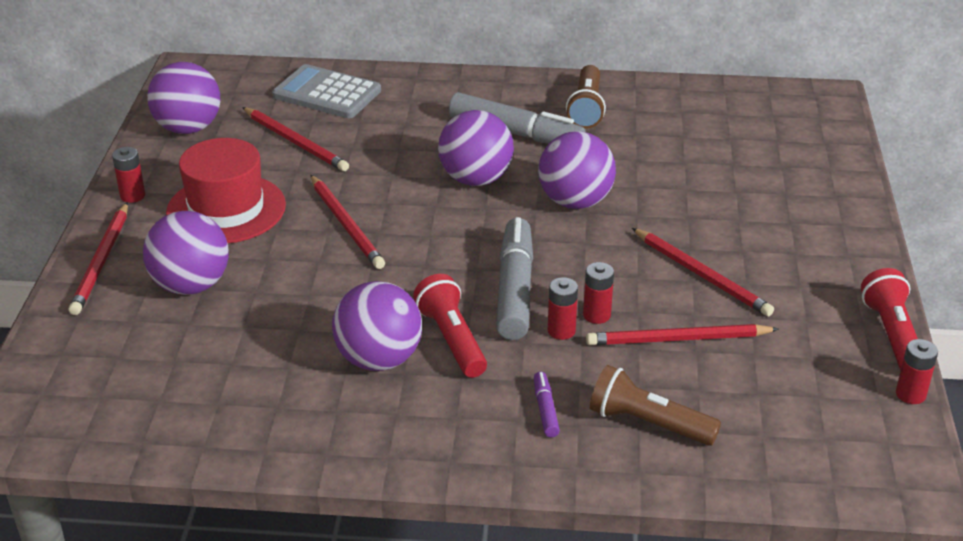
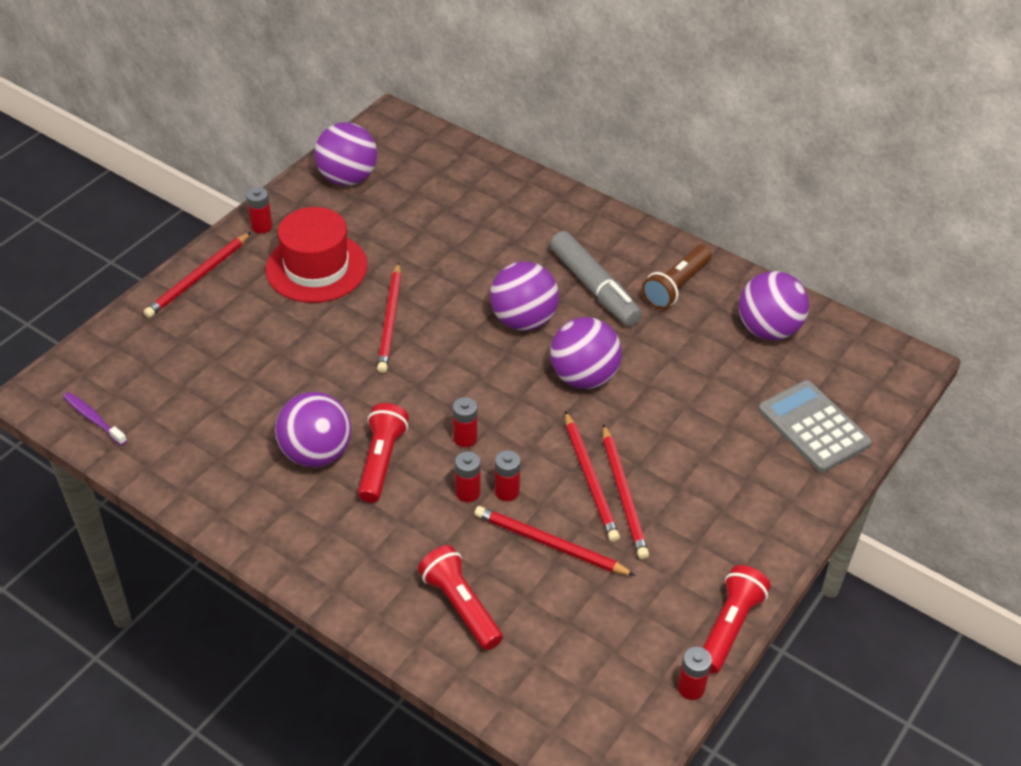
camera: 30 degrees right, 10 degrees up
(96, 428) = (93, 419): none -> purple toothbrush
(191, 285) = (241, 326): purple ball -> purple ball (768, 329)
(295, 142) = (415, 224): red pencil -> red pencil (590, 479)
(327, 93) = (477, 185): grey calculator -> grey calculator (813, 427)
(514, 289) = (465, 438): grey marker -> red battery
(545, 410) = (396, 555): purple marker -> none
(648, 423) = (461, 606): brown flashlight -> red flashlight

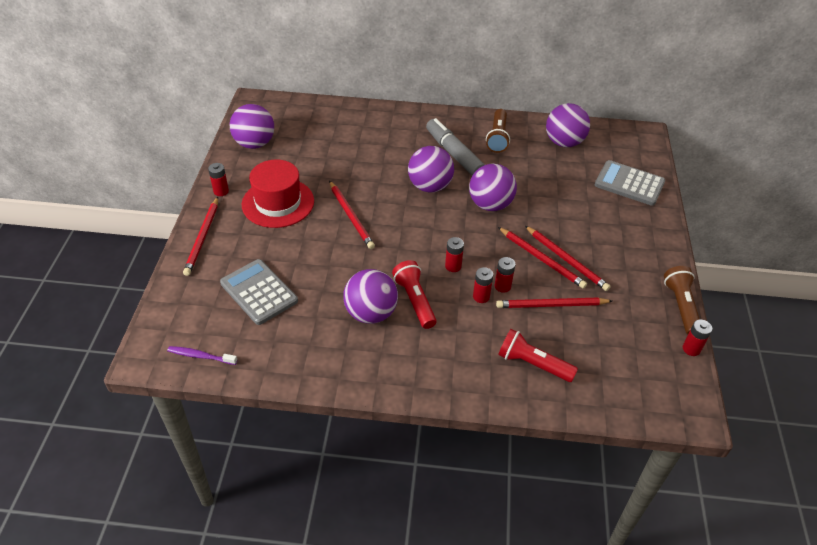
camera: 30 degrees left, 0 degrees up
(210, 371) = (259, 292): none -> grey calculator
(594, 287) = (454, 154): grey marker -> grey marker turned 150 degrees counterclockwise
(729, 627) = (681, 306): red flashlight -> brown flashlight

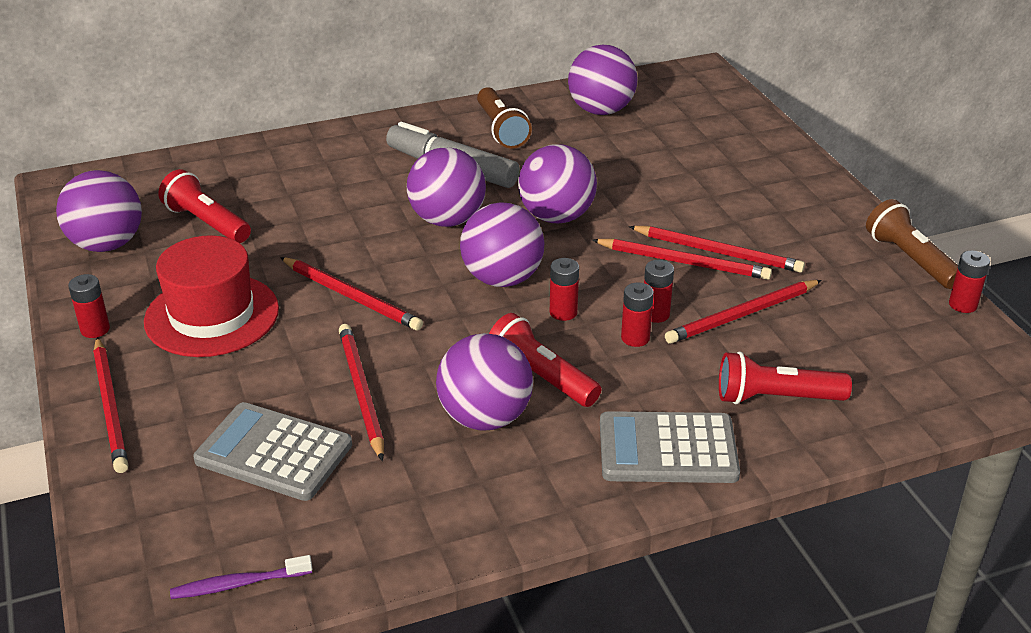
camera: 25 degrees left, 10 degrees down
(308, 147) = (207, 223): none -> red flashlight
(320, 274) = (361, 392): none -> red pencil
(434, 233) = (502, 279): none -> purple ball
(629, 183) = (728, 135): grey calculator -> grey calculator (667, 449)

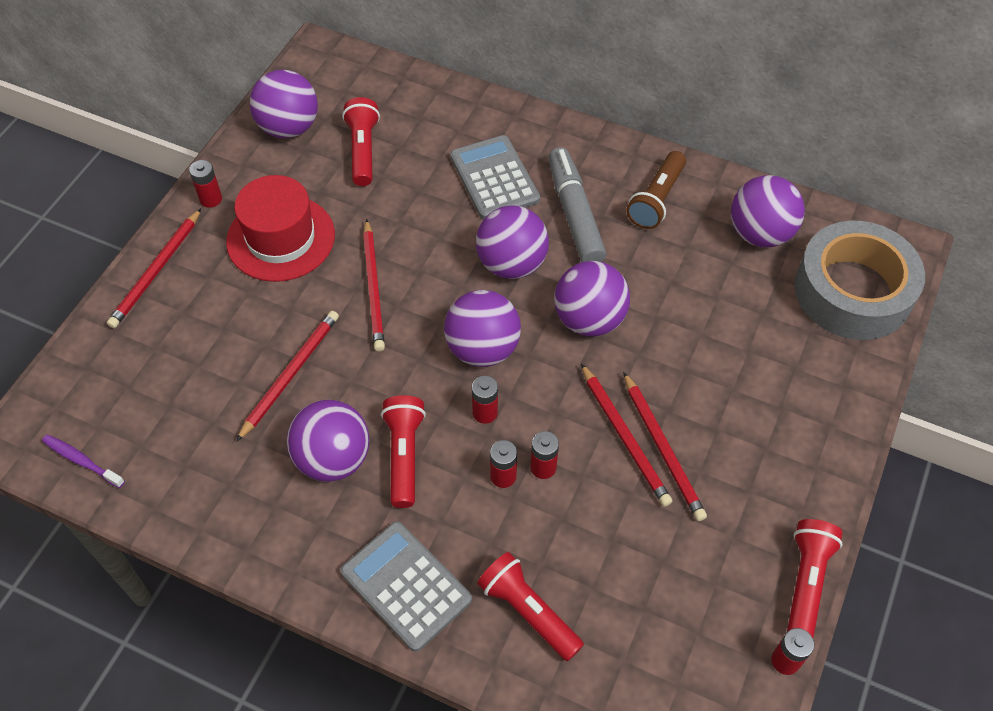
camera: 45 degrees right, 20 degrees up
(274, 452) = (196, 381): grey calculator -> grey calculator (494, 178)
(704, 107) = (852, 291): none -> grey tape
(742, 315) = (602, 521): red pencil -> none
(910, 259) = (806, 582): brown flashlight -> red flashlight

